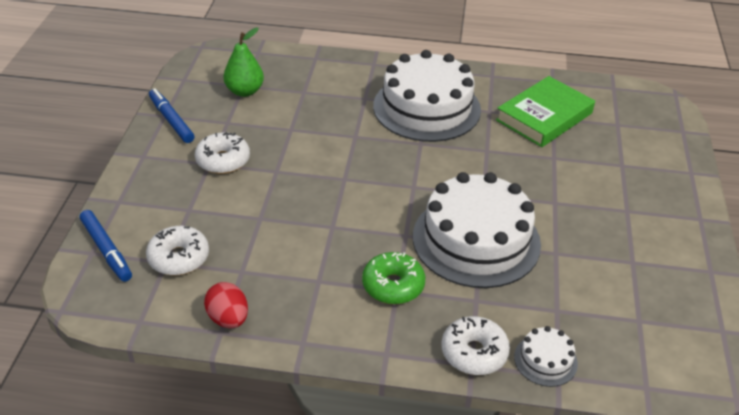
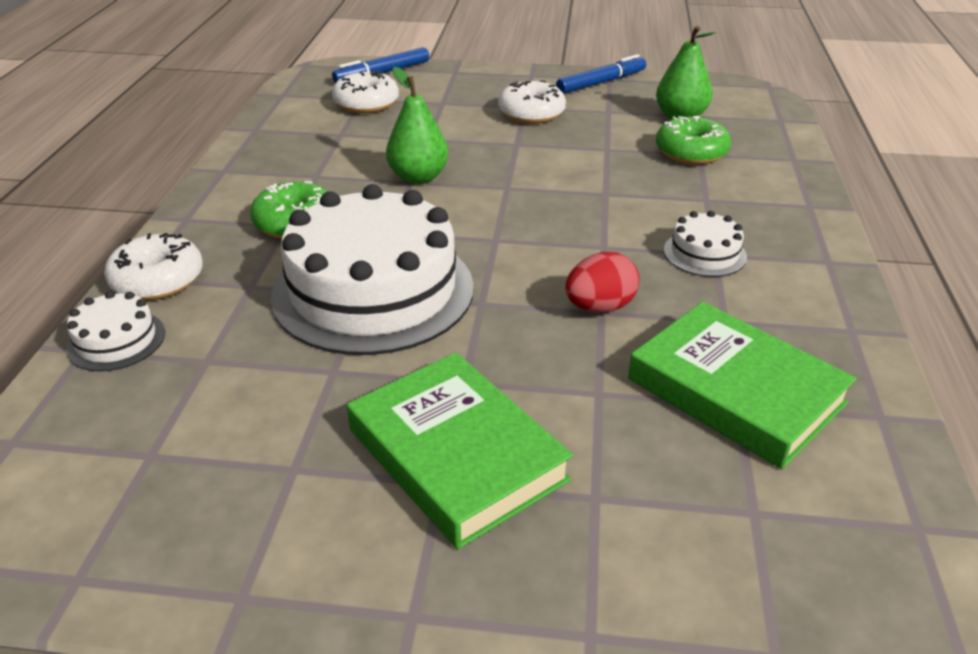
camera: 90 degrees right, 5 degrees down
(228, 319) = (272, 132): red egg -> red egg (599, 307)
(301, 95) = (691, 152): none -> green donut
(326, 222) = (418, 177): none -> green pear
(426, 108) = (704, 253): white cake -> white cake, size x0.43
(608, 205) = (456, 454): none -> green book

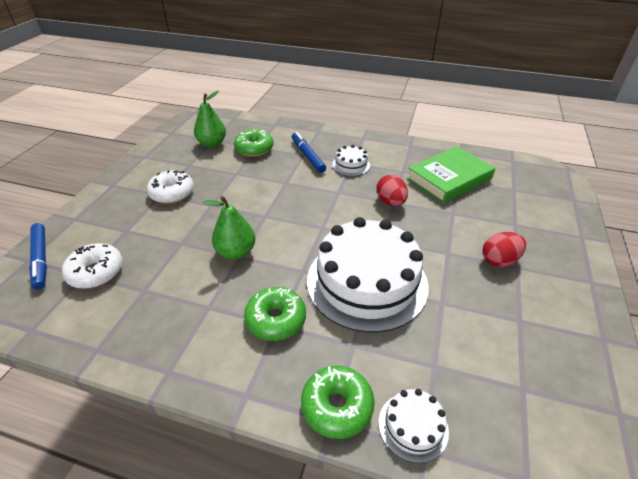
camera: 80 degrees left, 5 degrees up
(158, 280) = (337, 406): white donut -> green donut
(456, 454) = (499, 260): green book -> red egg
(601, 82) = (147, 160): blue marker -> blue marker (307, 156)

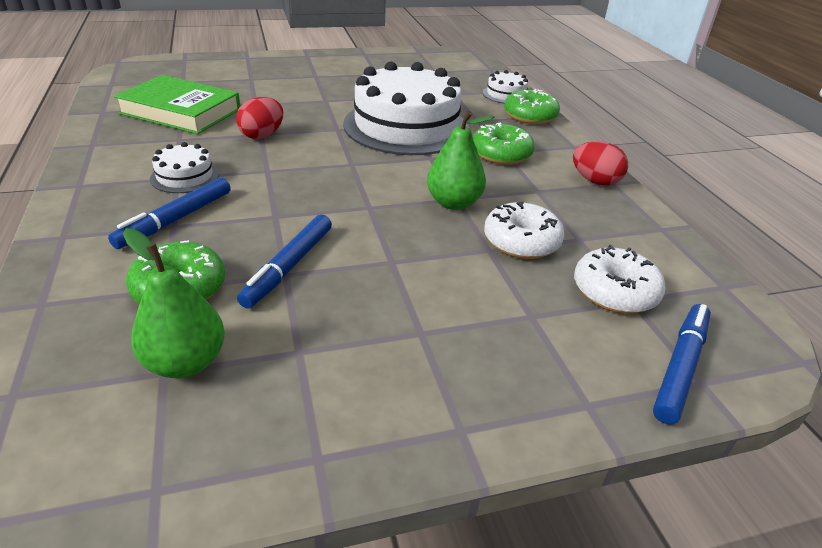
camera: 125 degrees left, 5 degrees down
(172, 193) = (404, 319): white donut -> white donut (521, 242)
(240, 175) = (289, 267): none -> blue marker
(499, 260) = (314, 82): red egg -> red egg (595, 181)

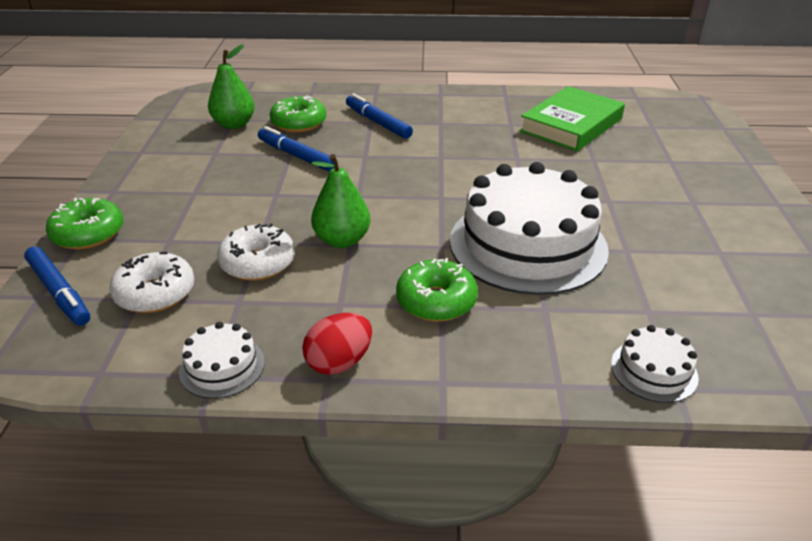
camera: 110 degrees right, 0 degrees up
(185, 176) = (441, 126): white cake -> white cake (222, 367)
(262, 135) = (513, 159): red egg -> none
(530, 116) = (558, 370): green donut -> green donut (88, 234)

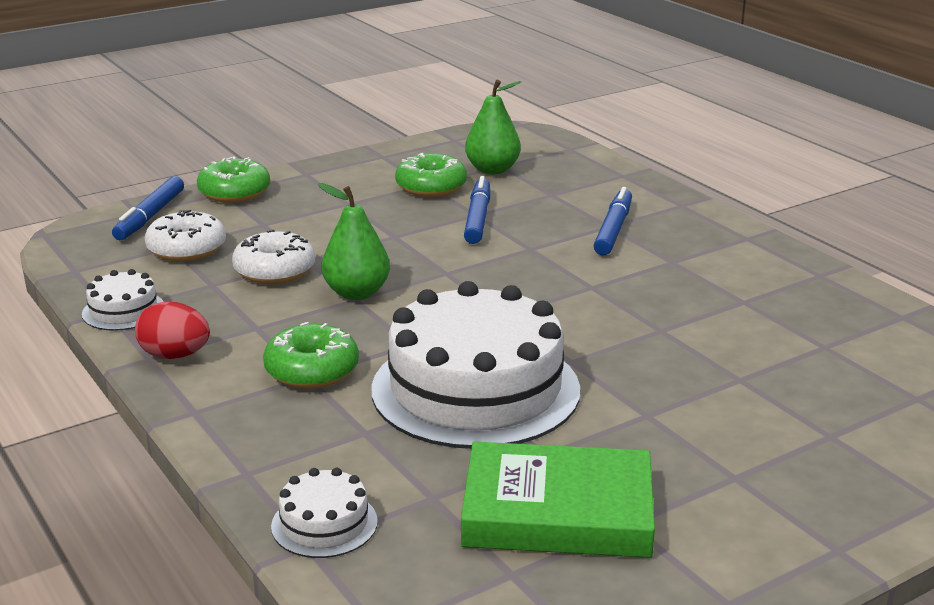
camera: 55 degrees right, 10 degrees down
(299, 123) = (544, 195): green donut -> green donut (431, 187)
(571, 125) = (812, 339): green book -> green book (557, 512)

